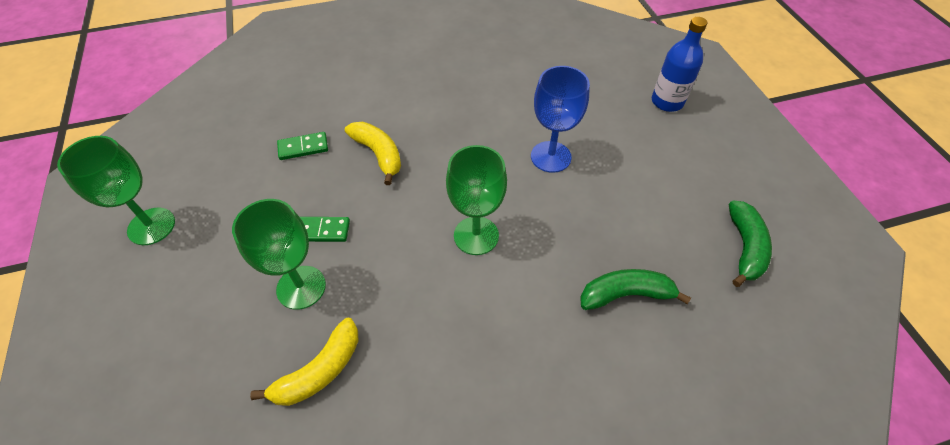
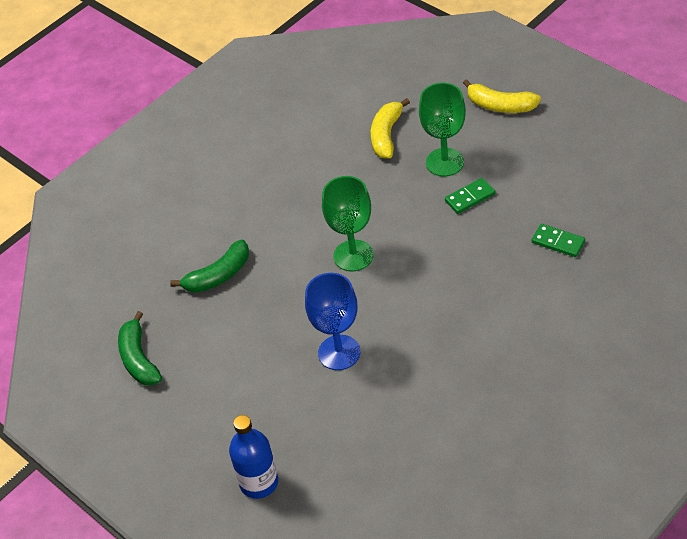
camera: 155 degrees right, 5 degrees down
(151, 226) = (592, 135): green goblet -> none
(303, 147) = (558, 242): green domino -> green domino turned 75 degrees clockwise
(378, 154) = (489, 272): yellow banana -> yellow banana (500, 106)

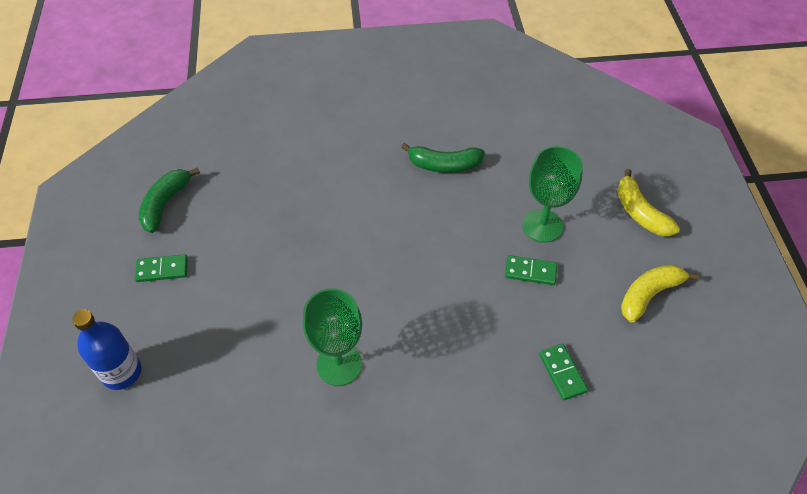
camera: 35 degrees right, 5 degrees up
(199, 401) = (162, 270): none -> green domino
(218, 275) = (283, 184): green banana -> green banana (444, 165)
(339, 352) = (291, 317): blue goblet -> none
(353, 255) = (389, 247): green goblet -> green goblet (339, 364)
(386, 135) = (521, 169): yellow banana -> yellow banana (649, 295)

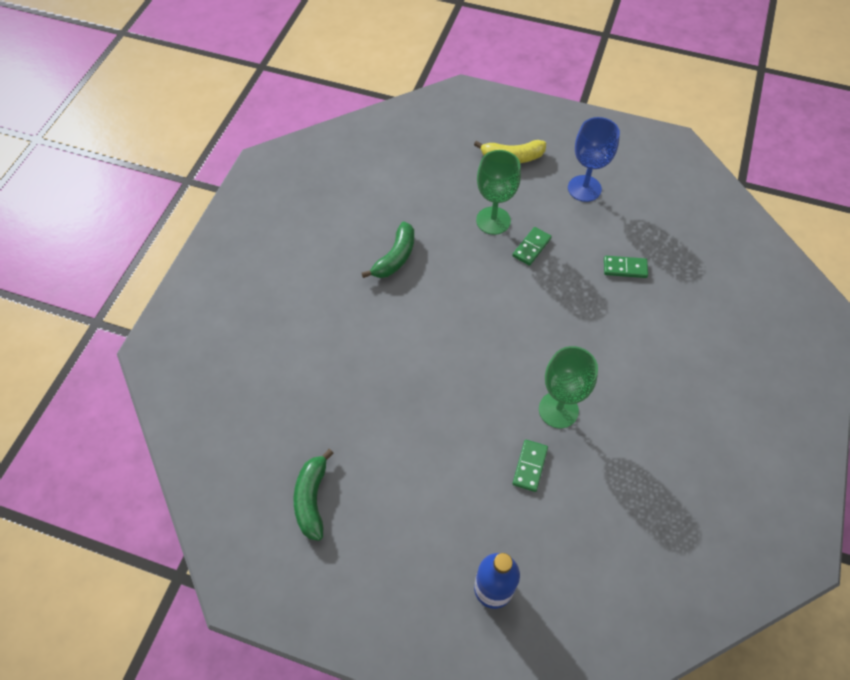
camera: 65 degrees left, 5 degrees up
(162, 270) = (393, 523): green domino -> green domino (530, 466)
(165, 204) = (312, 499): green banana -> green banana turned 45 degrees clockwise
(649, 295) = (584, 188): yellow banana -> blue goblet

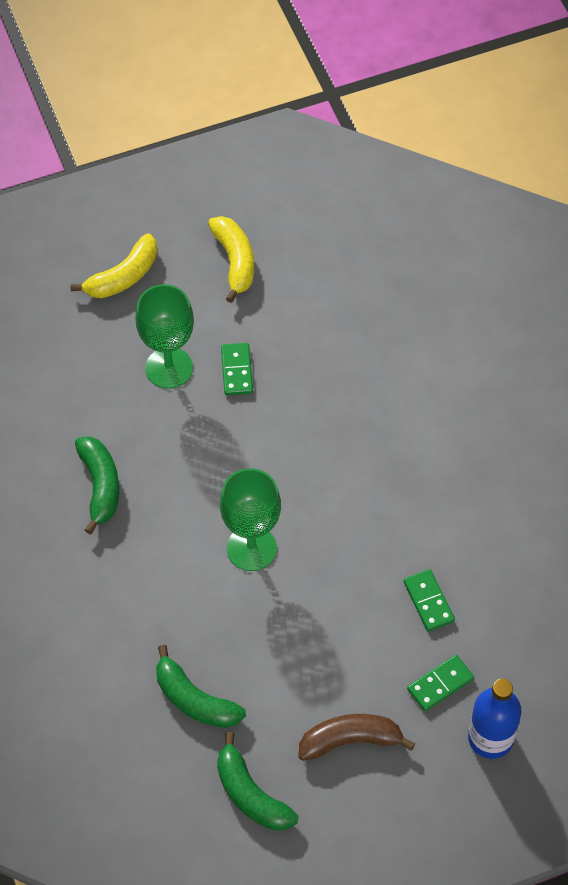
camera: 40 degrees left, 0 degrees up
(334, 415) = (194, 700): none -> green banana
(401, 515) = (350, 741): none -> brown banana
(558, 410) = (409, 526): green goblet -> green goblet (251, 548)
(584, 188) = (234, 261): blue goblet -> yellow banana
(625, 268) = (351, 327): green domino -> green domino (440, 684)

